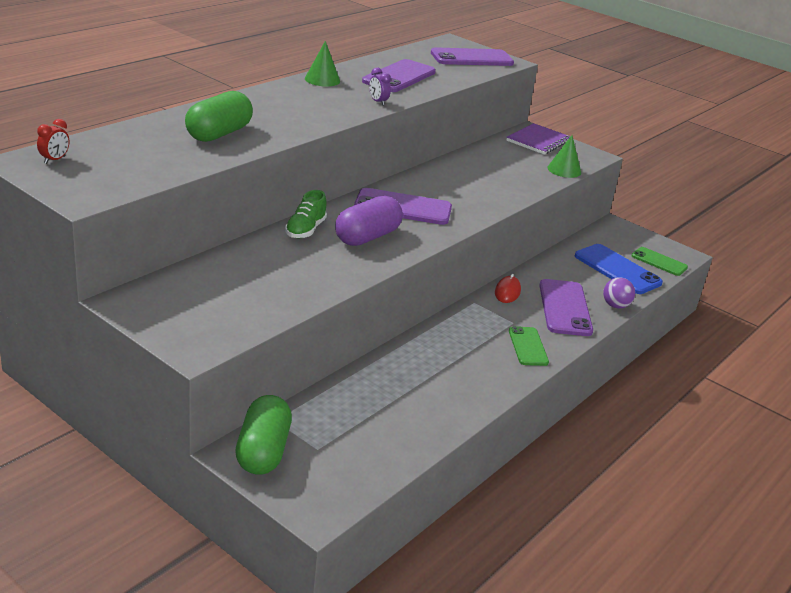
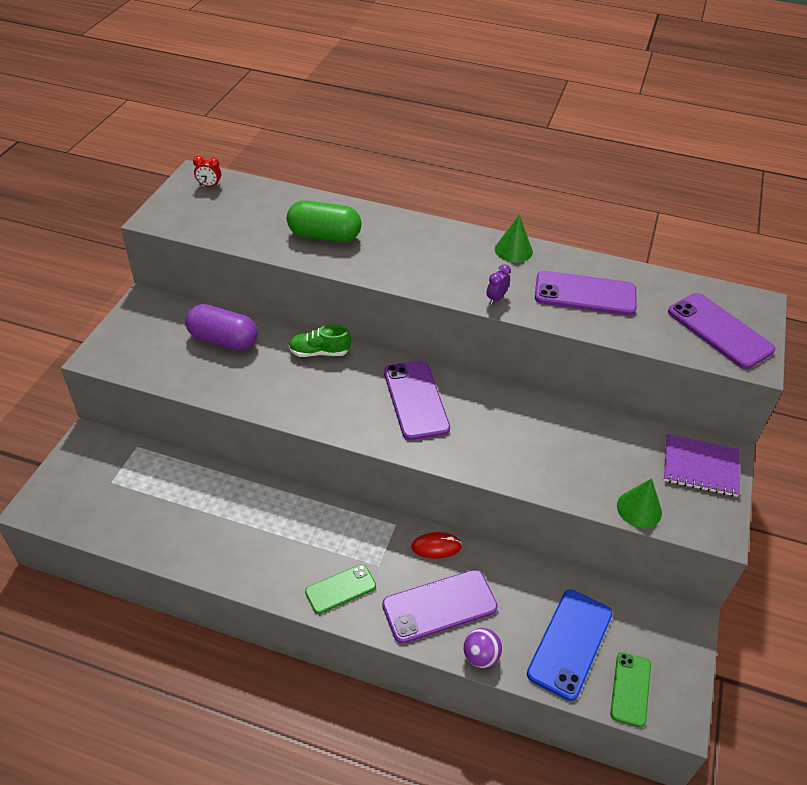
camera: 70 degrees right, 15 degrees up
(263, 451) = (96, 453): green capsule -> none
(367, 237) = (336, 393): purple capsule -> purple capsule (223, 340)

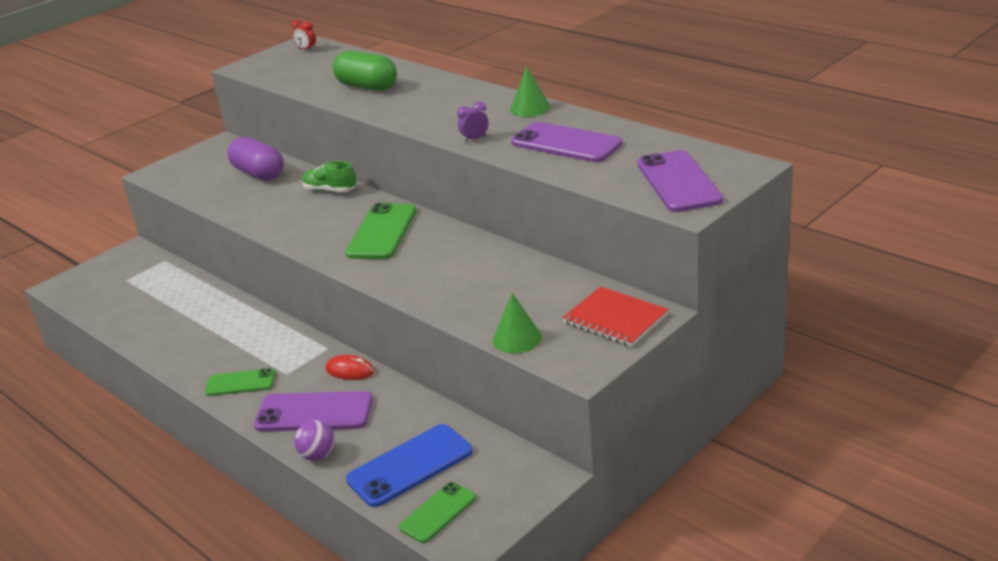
camera: 30 degrees right, 15 degrees down
(416, 400) = (382, 232): purple phone -> green phone
(700, 467) = (615, 319): purple notebook -> red notebook

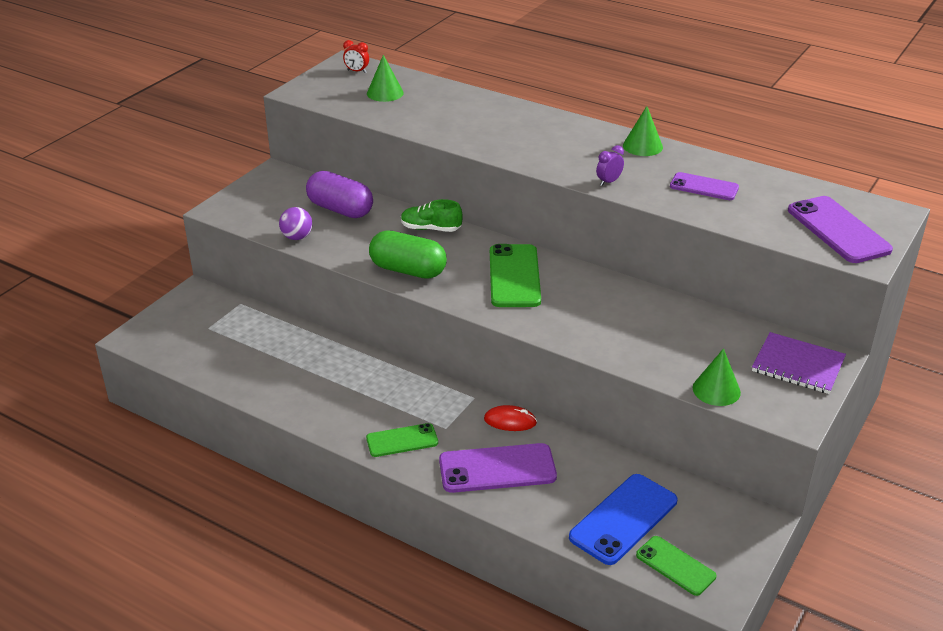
camera: 15 degrees left, 5 degrees up
(318, 455) = (526, 515): purple ball -> purple ball (297, 237)
(319, 67) = (385, 93): none -> green cone
(367, 87) = (454, 118): green capsule -> green capsule (408, 270)
(438, 512) = (675, 566): green phone -> green phone turned 75 degrees counterclockwise
(566, 143) = (704, 187): purple phone -> purple phone, size x0.62
(615, 319) = (798, 365): red notebook -> purple notebook

